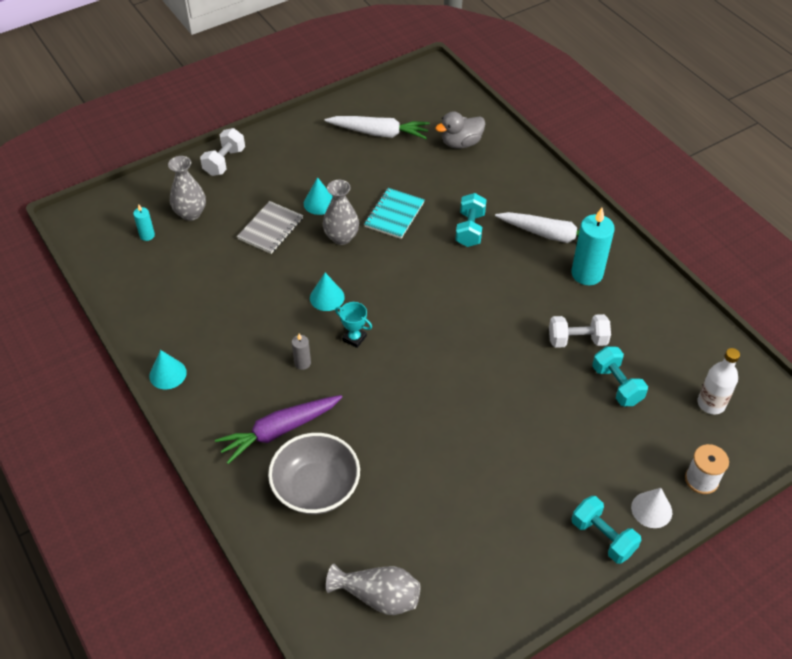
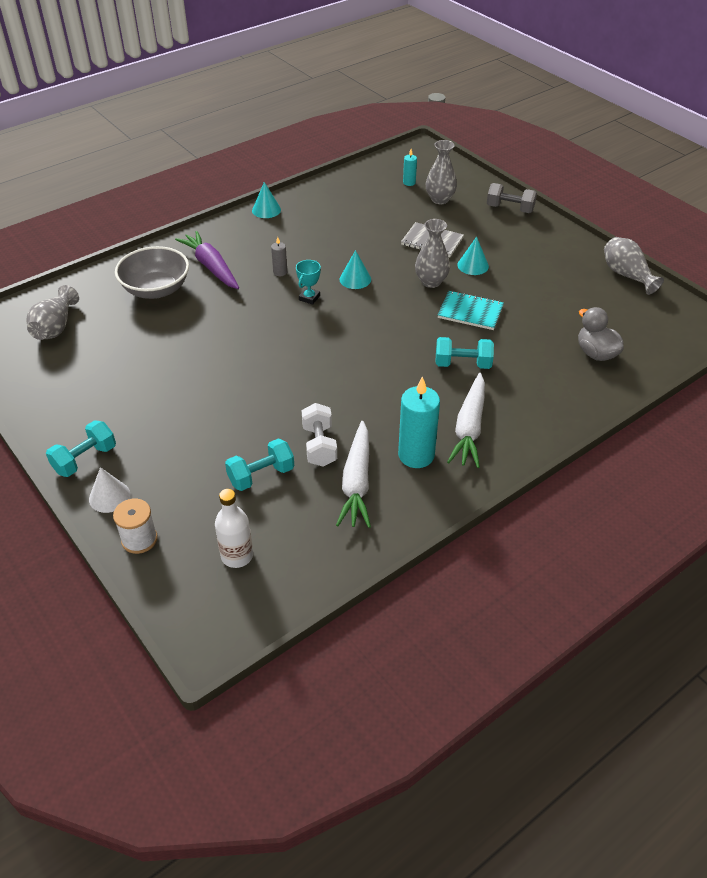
camera: 85 degrees right, 5 degrees down
(224, 162) = (510, 209): white dumbbell -> grey dumbbell
(353, 103) = (626, 275): none -> grey vase
(379, 133) = (587, 295): white carrot -> white carrot (357, 482)

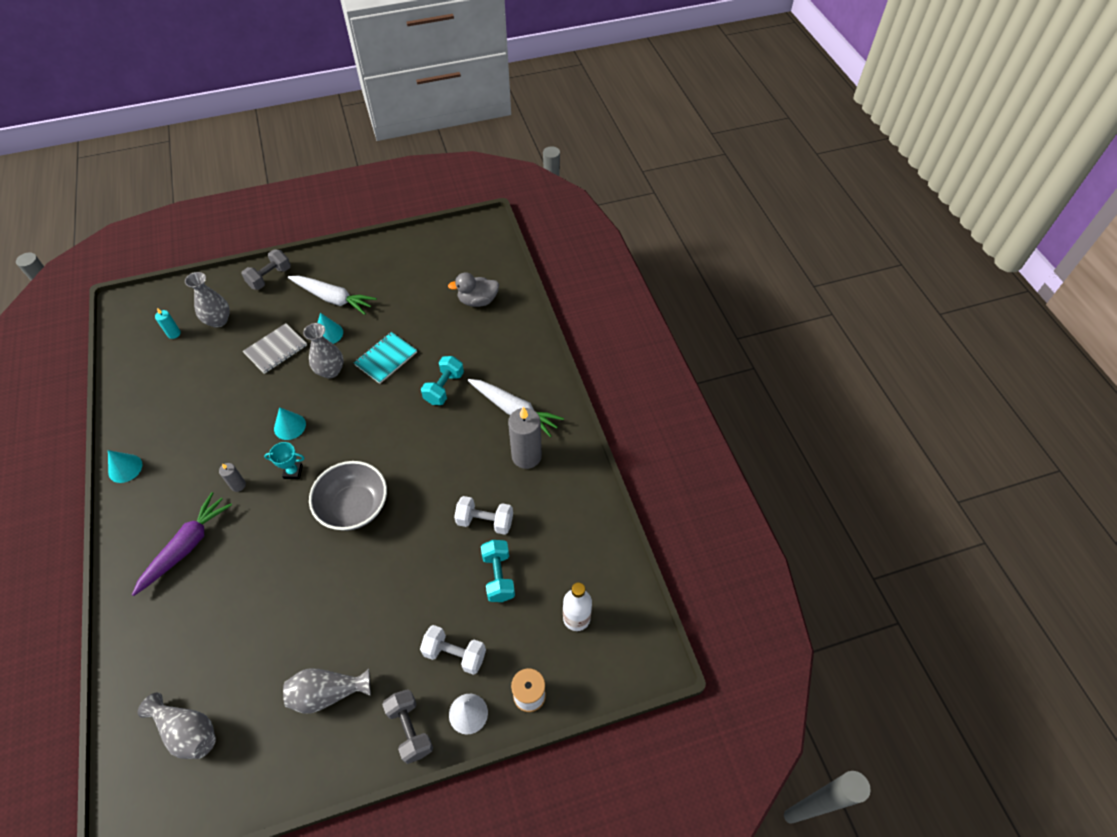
camera: 70 degrees left, 10 degrees up
(85, 459) = (410, 729): turquoise dumbbell -> grey dumbbell
(156, 289) = (189, 610): grey bowl -> grey bowl (354, 507)
(166, 468) = (455, 654): none -> white dumbbell
(211, 267) = (186, 546): purple carrot -> purple carrot turned 135 degrees clockwise
(309, 298) = (293, 472): turquoise trophy -> turquoise trophy turned 45 degrees counterclockwise
(357, 482) = (536, 507): white carrot -> white carrot (333, 298)
(416, 455) = (526, 456): turquoise candle -> grey candle
(626, 275) = (404, 243): grey vase -> grey vase (327, 693)

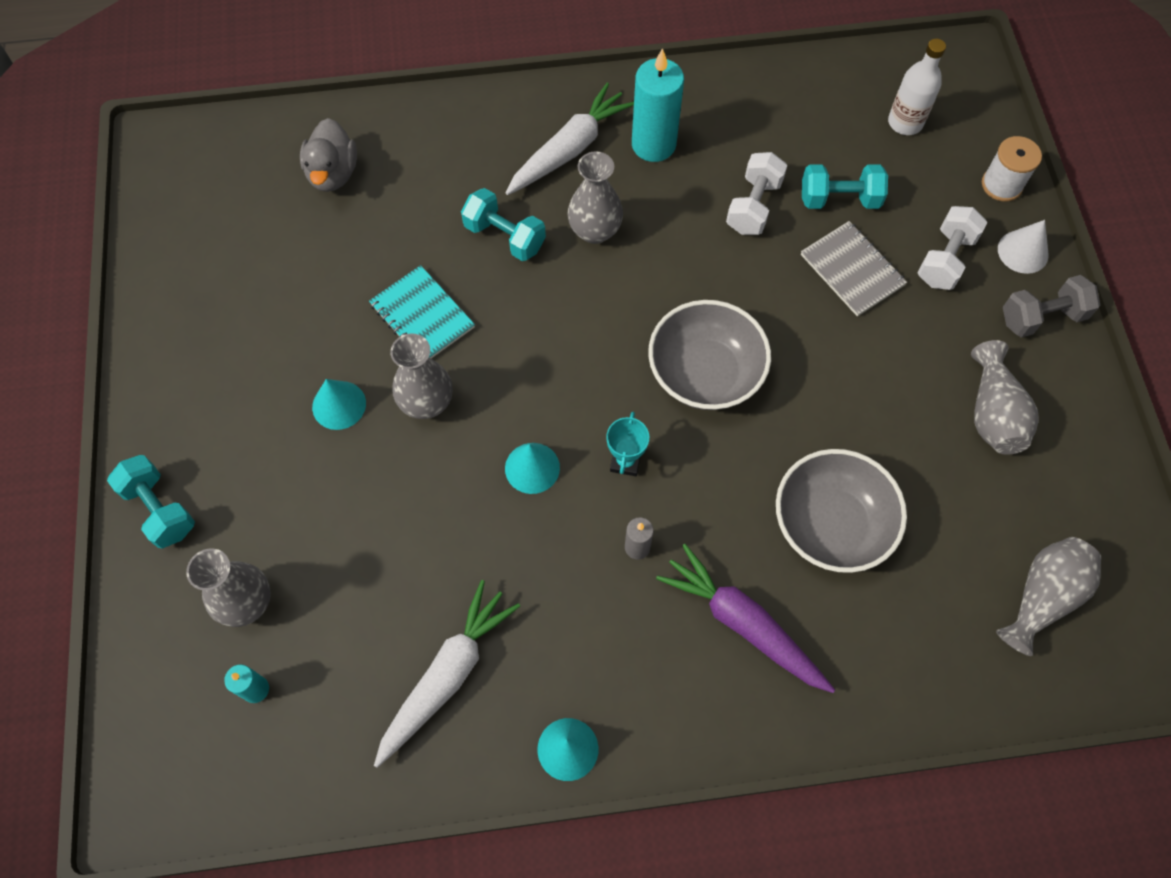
camera: 80 degrees left, 10 degrees up
(247, 591) = (831, 524): none -> grey bowl
(270, 277) = (160, 509): grey dumbbell -> turquoise dumbbell
(276, 349) = (352, 494): grey notebook -> grey notebook (852, 270)
(333, 298) = (255, 395): white carrot -> white carrot (447, 675)
(454, 433) = (595, 231): none -> grey vase
(526, 456) = (653, 144): grey candle -> turquoise candle

